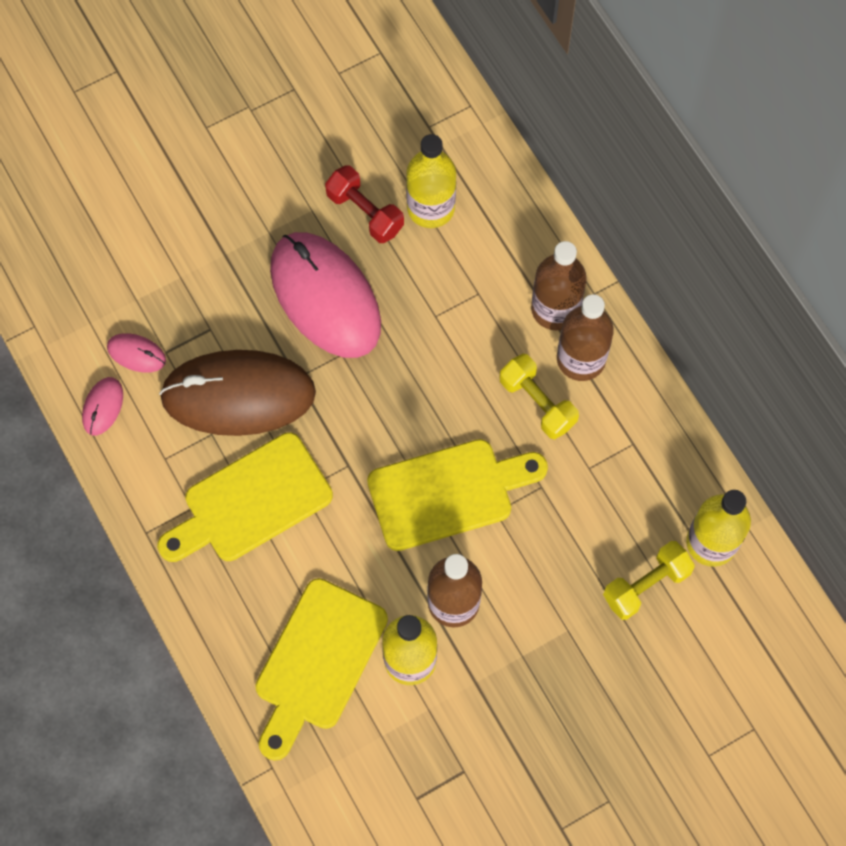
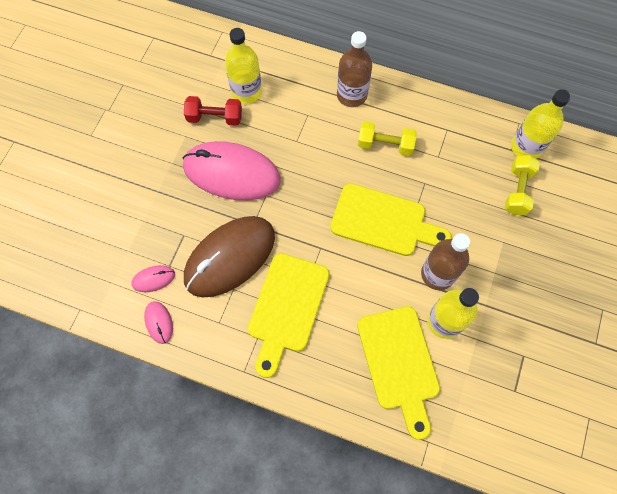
camera: 40 degrees left, 0 degrees up
(448, 493) = (383, 221): yellow cutting board -> yellow cutting board turned 75 degrees clockwise
(581, 359) = (386, 109): brown bottle -> none

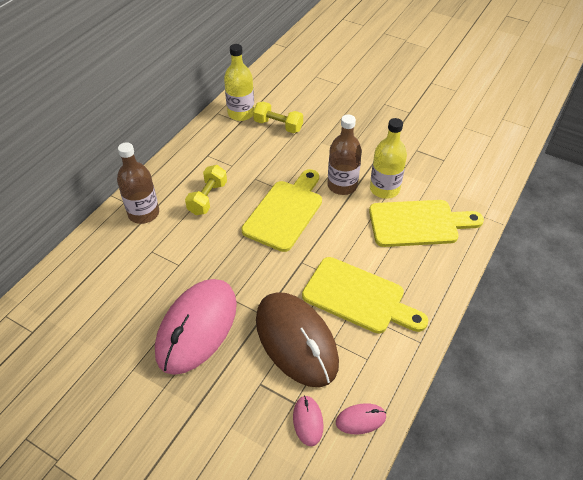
camera: 80 degrees left, 20 degrees down
(215, 117) = (120, 336): red dumbbell -> none
(246, 92) = (100, 301): yellow bottle -> none

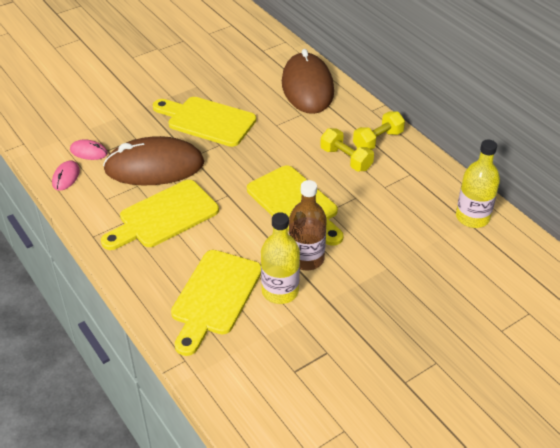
camera: 115 degrees right, 5 degrees down
(100, 262) = (307, 87): none -> brown mouse
(143, 213) = (349, 118): brown bottle -> none
(197, 327) = (207, 121): pink mouse -> yellow cutting board
(278, 126) = (435, 241): yellow dumbbell -> yellow dumbbell (378, 140)

